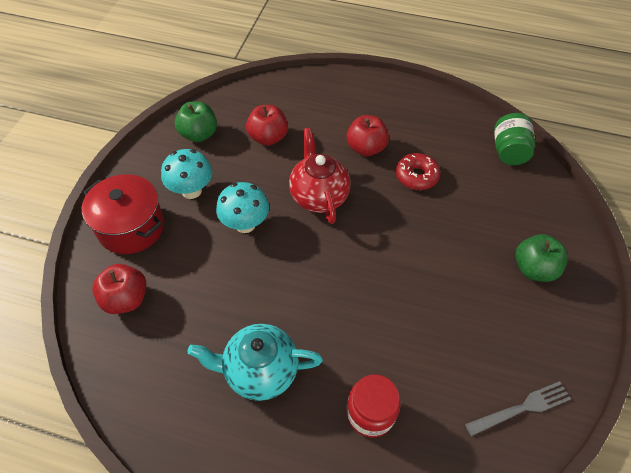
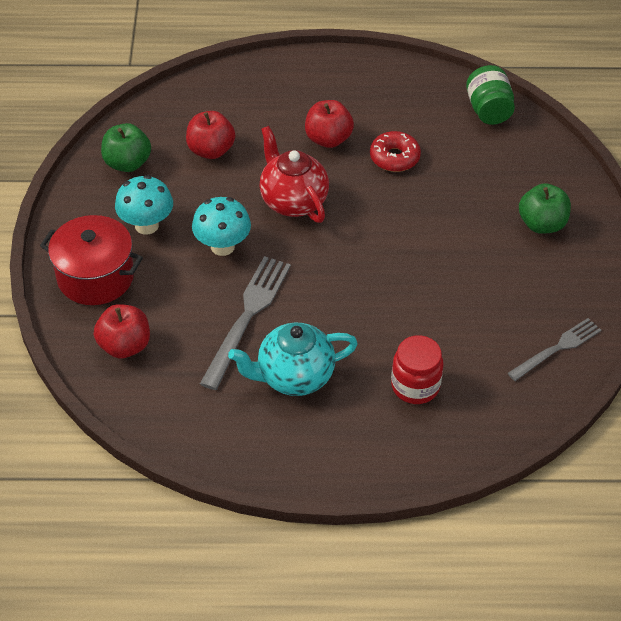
camera: 15 degrees left, 5 degrees down
(241, 297) = (247, 317): none -> grey fork

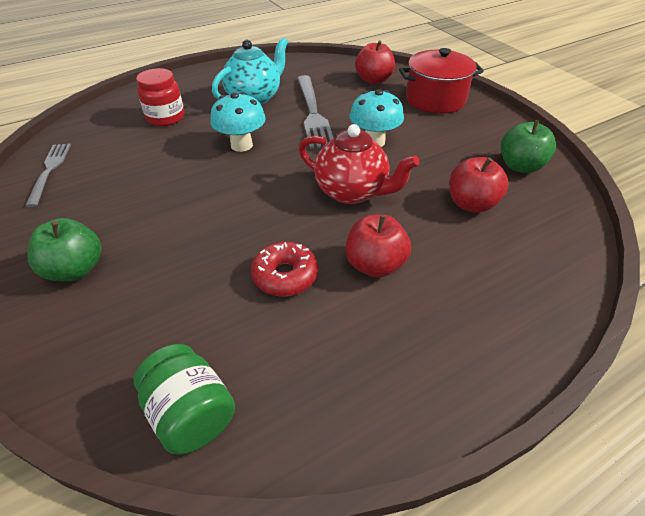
camera: 150 degrees right, 5 degrees down
(146, 225) = (444, 134): turquoise mushroom -> turquoise mushroom (241, 145)
(557, 348) = (49, 171): grey fork -> grey fork turned 150 degrees clockwise

